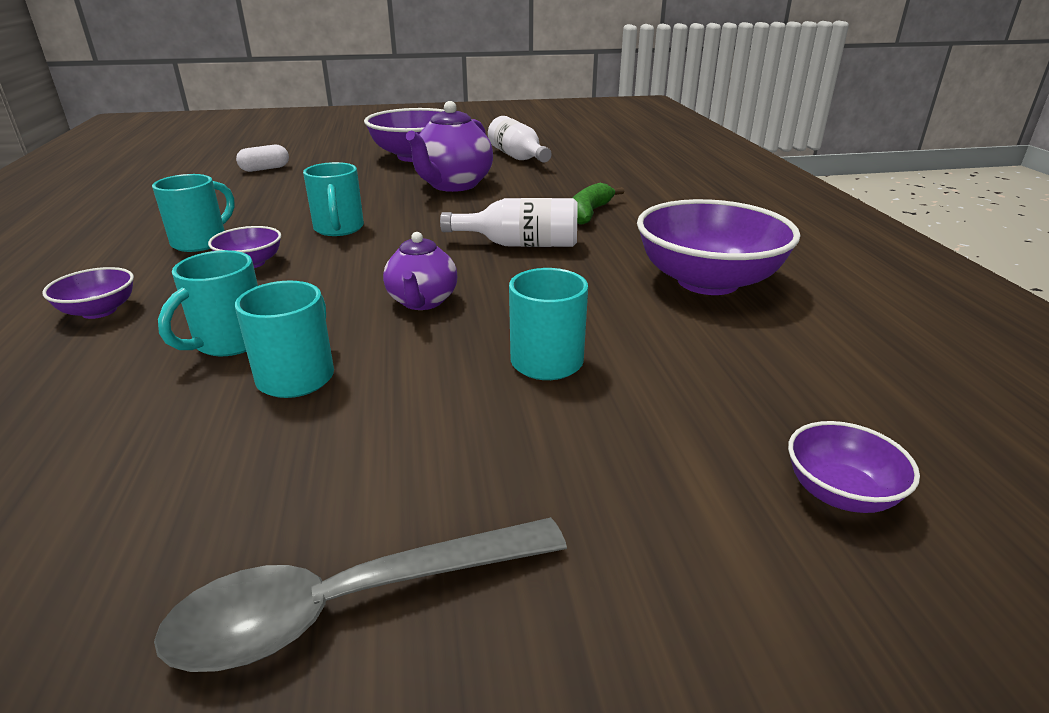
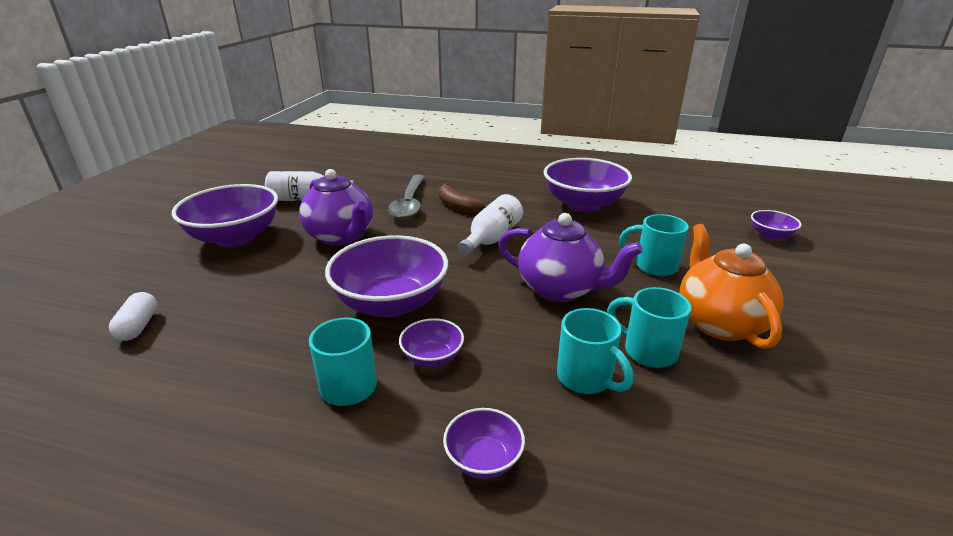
camera: 65 degrees left, 0 degrees up
(339, 229) = (391, 303): turquoise mug -> purple bowl
(348, 605) = (852, 357): grey spoon -> grey spoon (409, 204)
(401, 432) = (718, 322): none -> orange teapot
(422, 302) = (561, 289): purple teapot -> purple teapot, size x1.64
(589, 213) = (457, 205): green banana -> brown banana

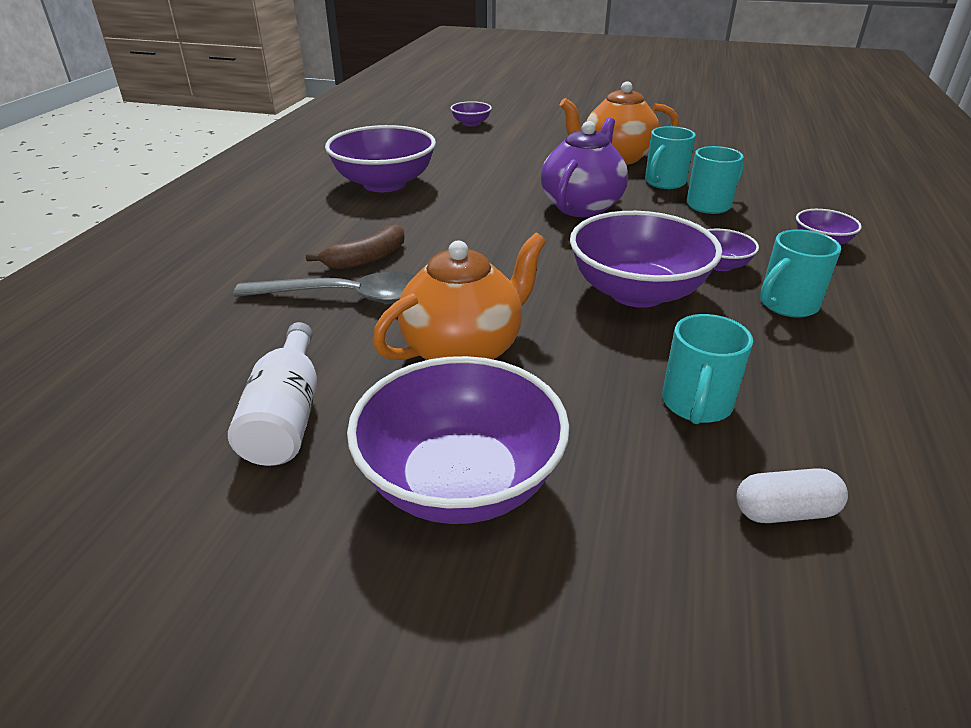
camera: 90 degrees left, 5 degrees up
(341, 237) = (464, 349): purple teapot -> orange teapot
(492, 238) = (473, 236): white bottle -> none
(654, 266) = (531, 167): turquoise mug -> turquoise mug (696, 405)

